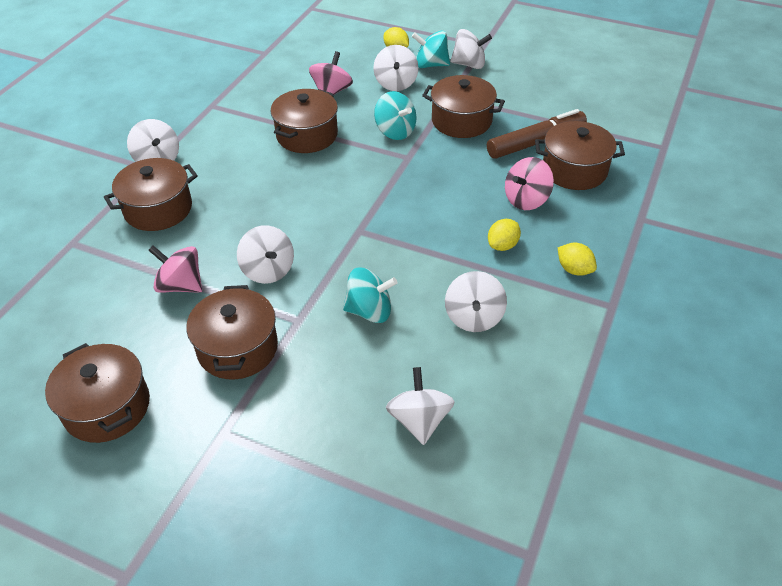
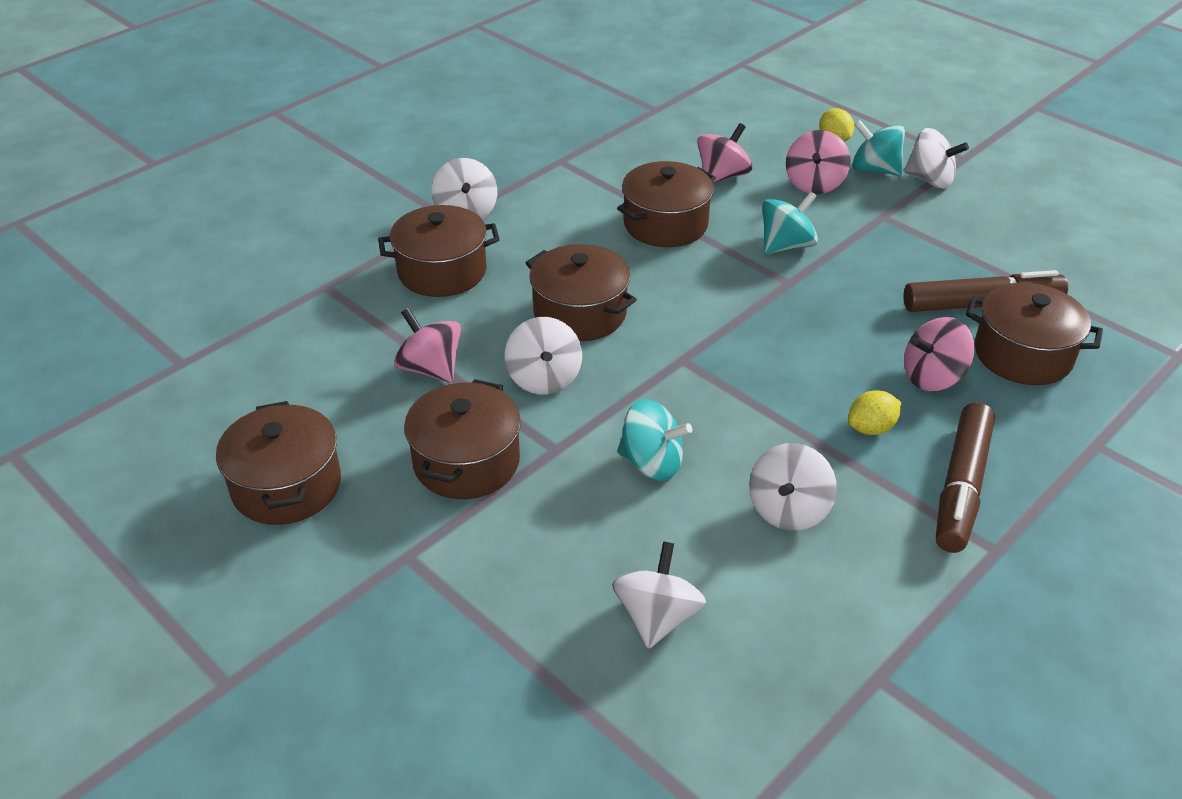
camera: 20 degrees right, 5 degrees down
(395, 131) = (786, 245): turquoise spinning top -> turquoise spinning top turned 105 degrees counterclockwise
(396, 83) = (814, 184): white spinning top -> pink spinning top
(461, 121) = (885, 252): brown pot -> brown pot (580, 313)
(574, 269) = (961, 487): yellow lemon -> brown marker

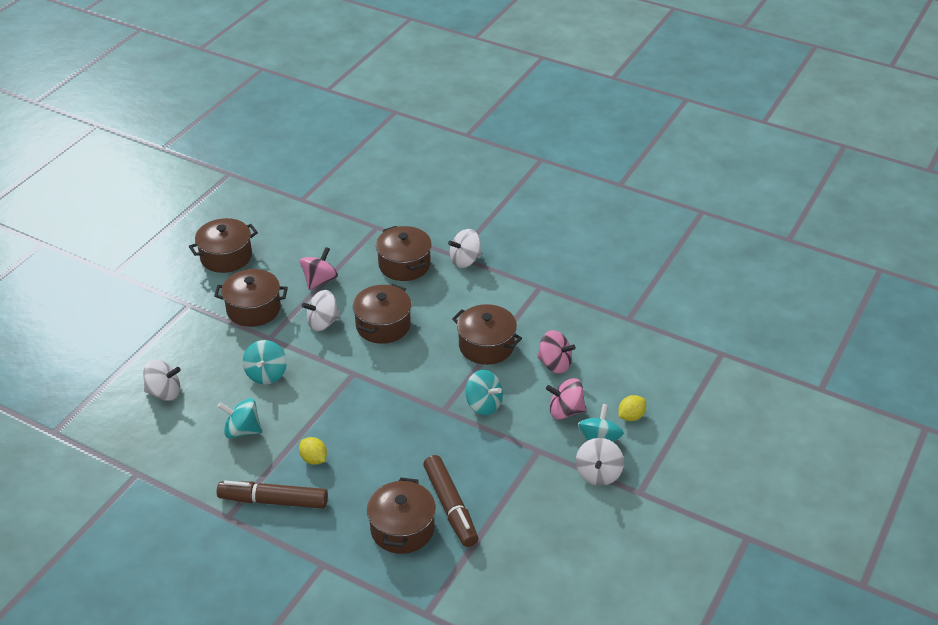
camera: 75 degrees right, 0 degrees up
(788, 510) = (242, 430): white spinning top -> turquoise spinning top
(932, 377) = (367, 484): pink spinning top -> none

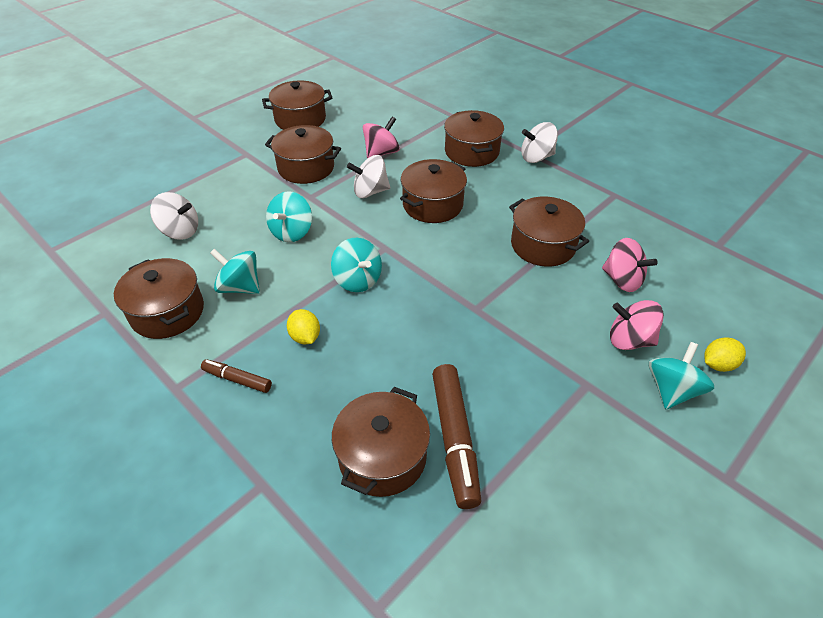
camera: 15 degrees right, 5 degrees up
(190, 463) = (167, 312): none -> brown pot
(273, 501) = (237, 379): brown marker -> brown marker, size x0.54
(483, 404) = (526, 311): turquoise spinning top -> turquoise spinning top (358, 280)
(598, 474) = (667, 436): white spinning top -> none

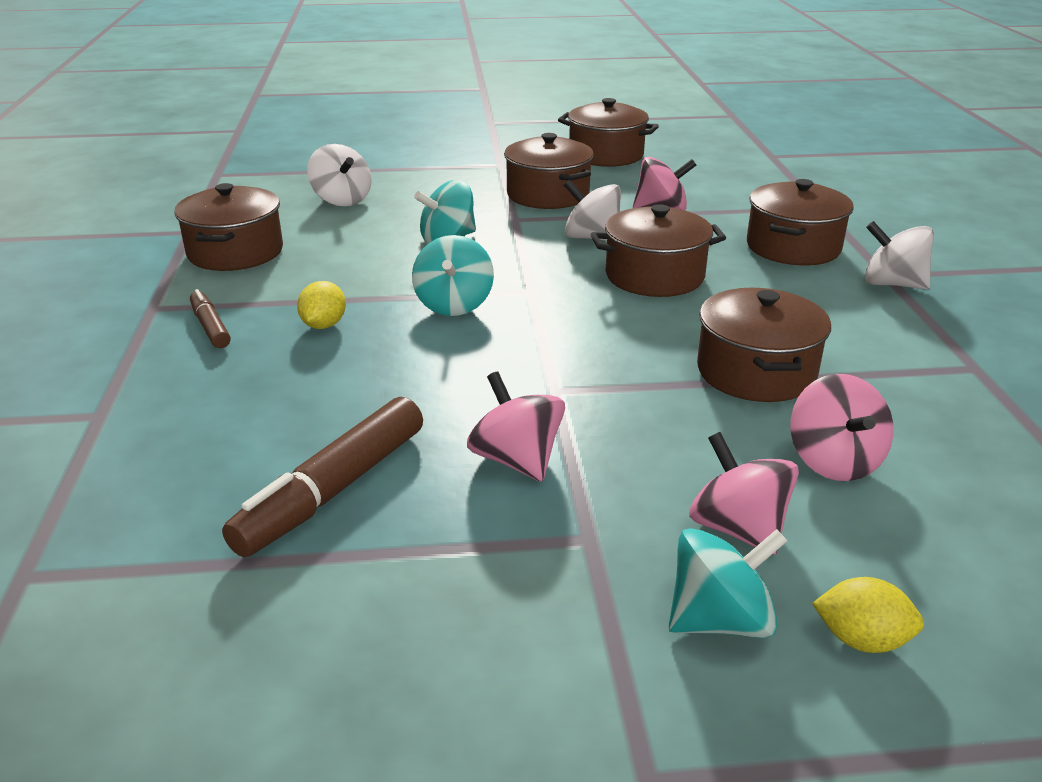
camera: 40 degrees right, 15 degrees down
(240, 287) = (327, 261): turquoise spinning top -> none
(382, 456) = (235, 459): brown pot -> none
(510, 362) = (516, 460): none -> pink spinning top

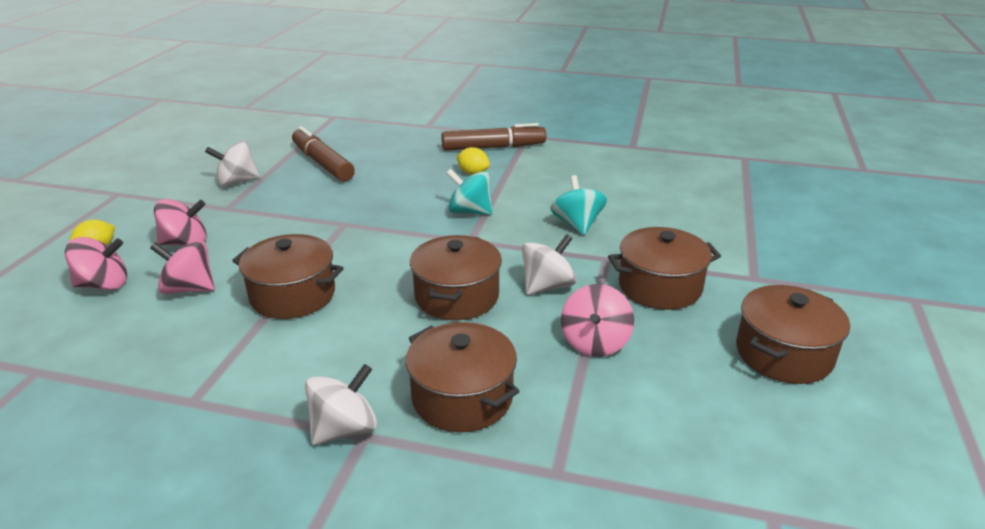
camera: 110 degrees right, 0 degrees up
(210, 327) = (493, 147): brown marker -> brown marker, size x1.85
(235, 252) = (591, 157): brown pot -> none
(342, 200) = (675, 195): white spinning top -> white spinning top (237, 181)
(516, 460) = (297, 202): pink spinning top -> pink spinning top (104, 285)
(720, 620) = (150, 223): turquoise spinning top -> none

